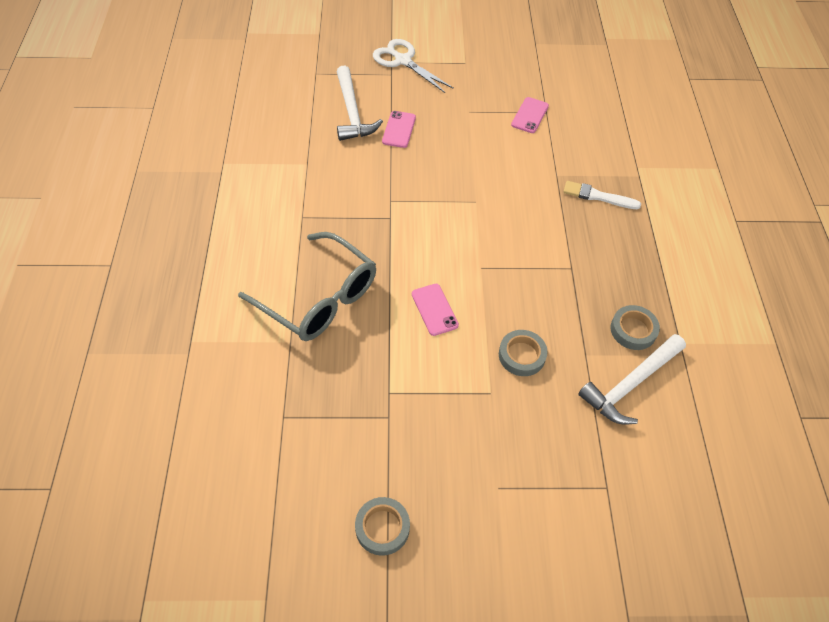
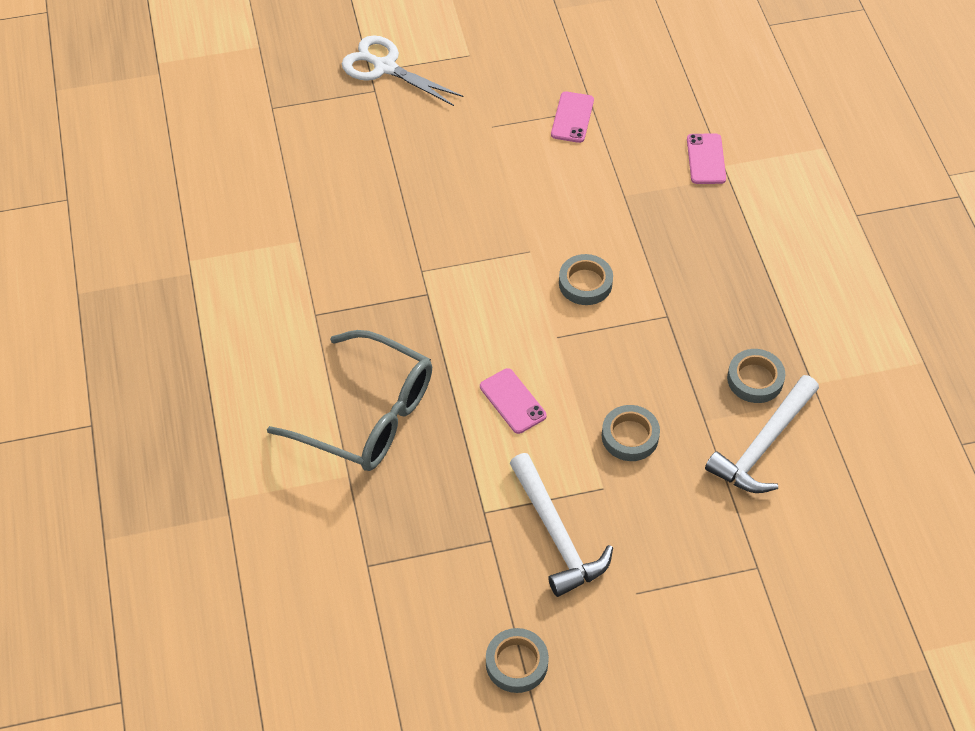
camera: 10 degrees left, 0 degrees up
(352, 112) = (338, 156): white hammer -> white hammer (556, 535)
(399, 129) = (406, 170): pink phone -> pink phone (706, 159)
(512, 232) = (585, 283): none -> grey tape
(598, 196) = (681, 215): white brush -> none

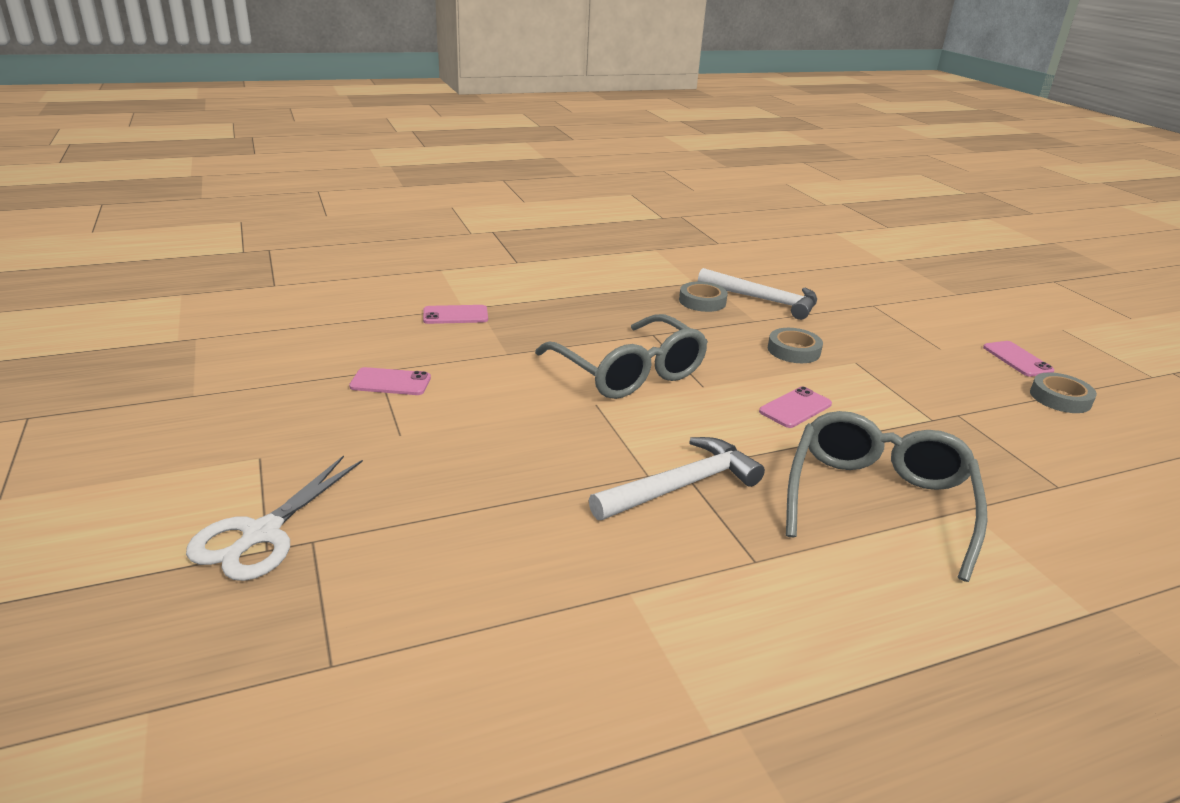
camera: 100 degrees left, 25 degrees down
(556, 535) = (921, 382): white hammer -> white hammer (681, 486)
(585, 283) = (629, 372): grey tape -> grey glasses
(607, 668) = (1017, 359): none -> pink phone

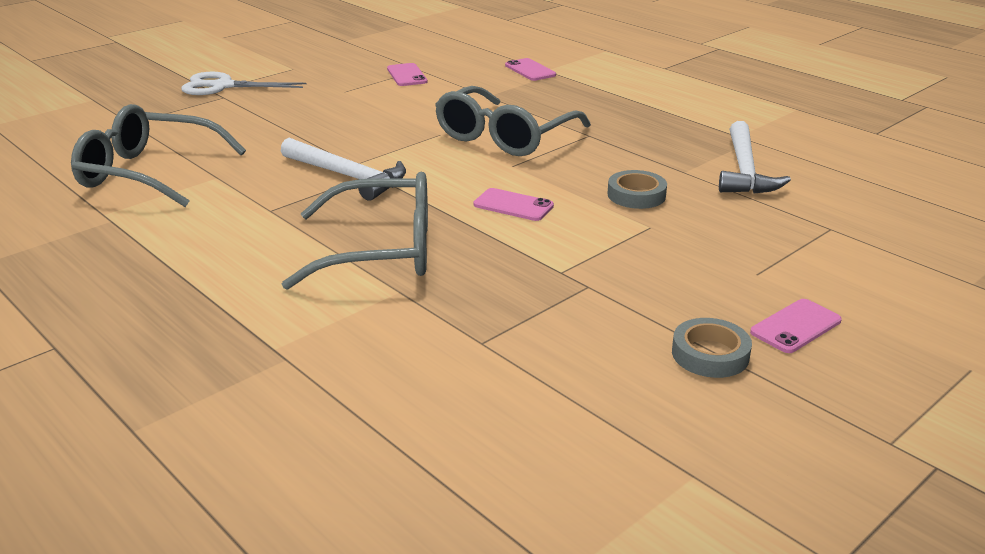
camera: 70 degrees right, 0 degrees up
(576, 663) = (148, 173): none -> grey glasses
(702, 301) = (694, 144): grey tape -> none

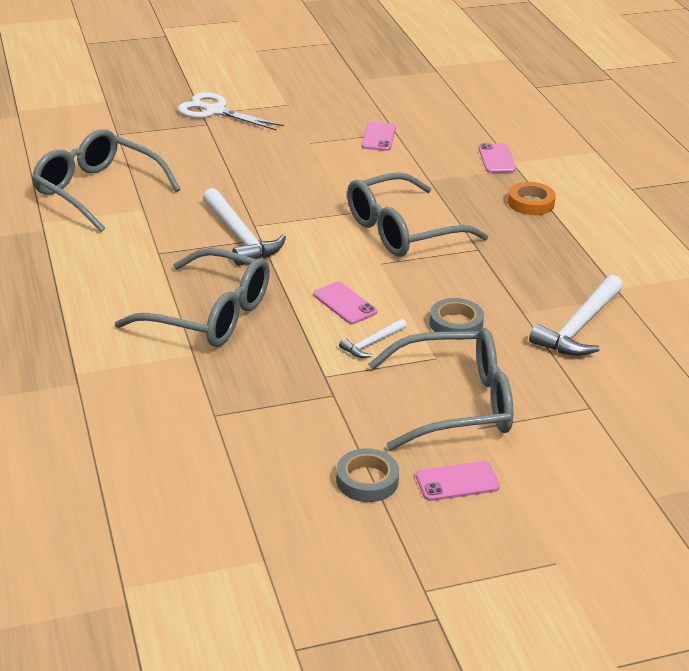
camera: 25 degrees right, 5 degrees up
(577, 231) = (372, 343): none -> white hammer
(595, 94) = (531, 203): none -> orange tape
(713, 259) = (456, 403): none -> grey glasses

